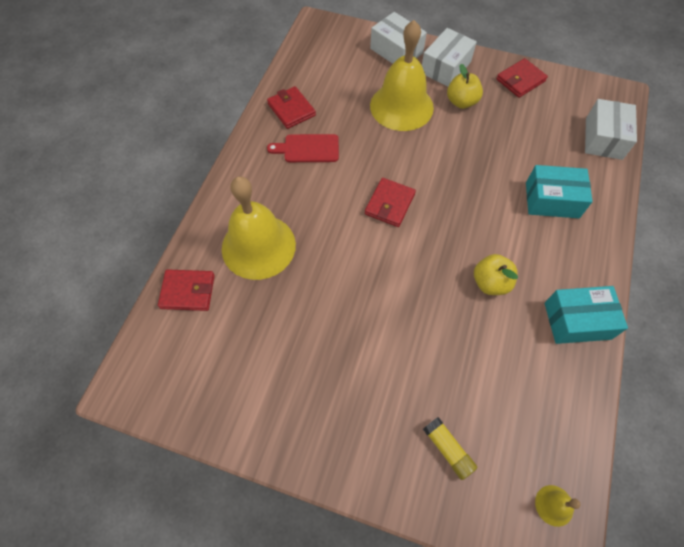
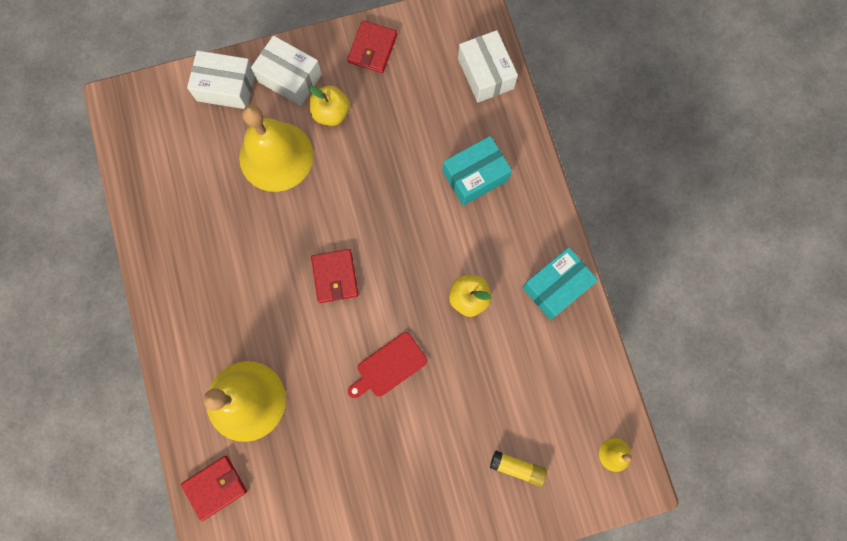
camera: 35 degrees left, 15 degrees up
(291, 109) = (169, 231): red wallet -> none
(308, 148) = (218, 266): red cutting board -> red cutting board (389, 366)
(445, 67) = (290, 78): white box -> white box turned 60 degrees counterclockwise

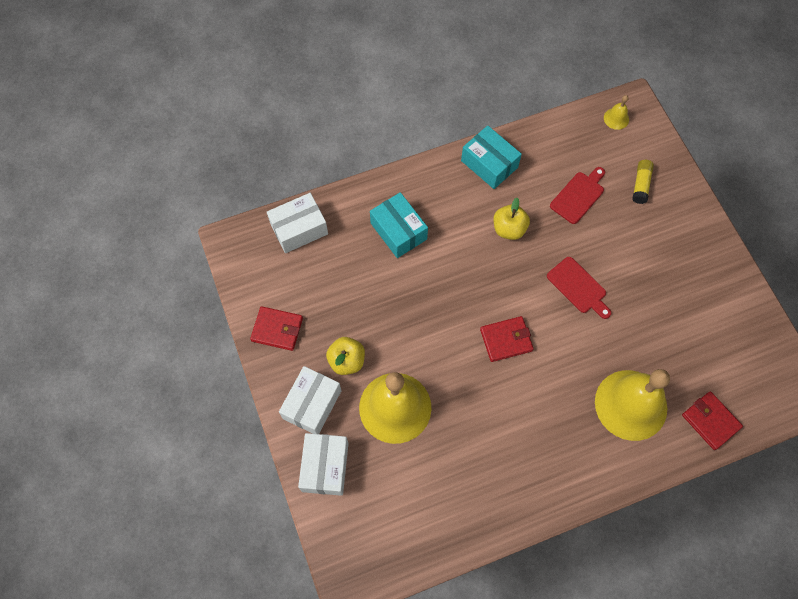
camera: 95 degrees left, 10 degrees down
(506, 387) = (578, 196): none -> red cutting board

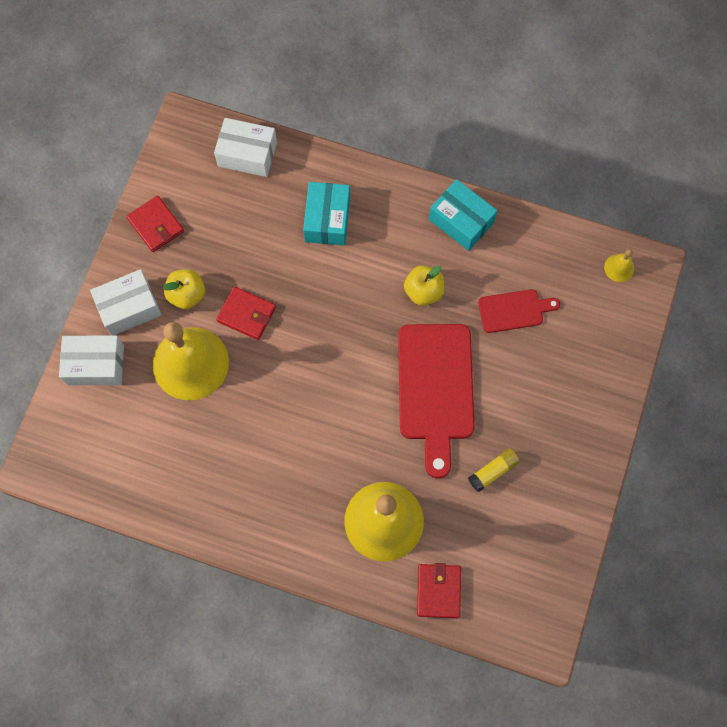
camera: 40 degrees right, 5 degrees up
(325, 467) = (95, 365): white box -> white box turned 45 degrees clockwise
(489, 164) = (461, 221): turquoise box -> turquoise box turned 45 degrees counterclockwise
(506, 340) = (331, 382): red wallet -> red wallet (246, 314)
(578, 287) = (435, 389): red cutting board -> red cutting board, size x1.91
(641, 185) = (581, 345): yellow glue stick -> yellow glue stick (493, 471)

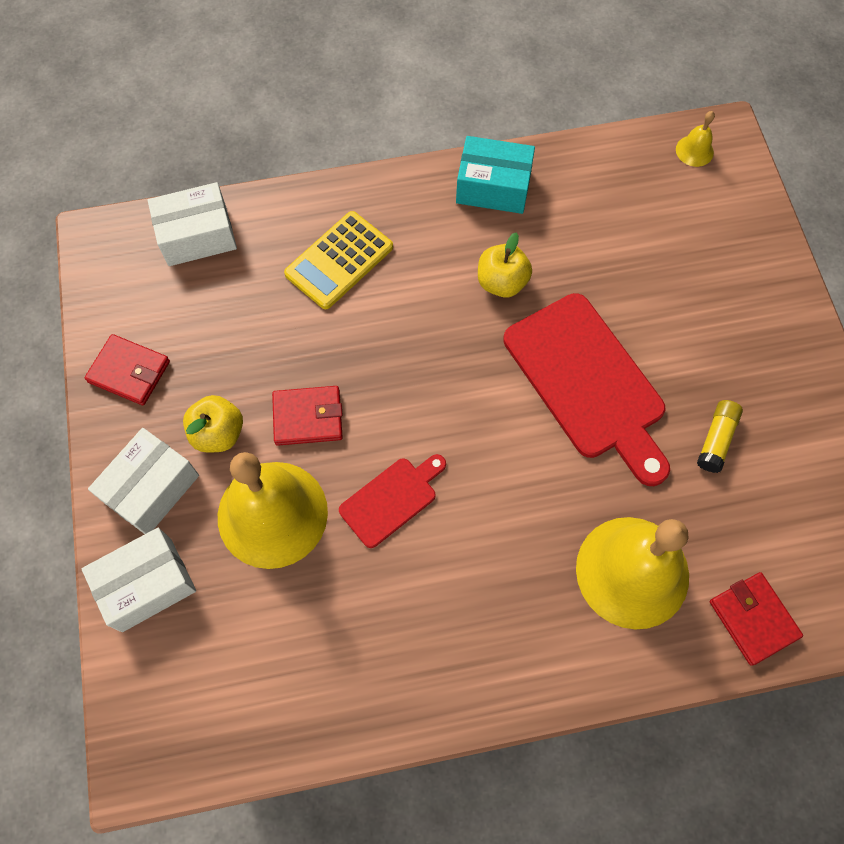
camera: 30 degrees left, 5 degrees down
(327, 220) = (339, 261): turquoise box -> yellow calculator
(514, 310) = (616, 251): red cutting board -> red cutting board (392, 499)

